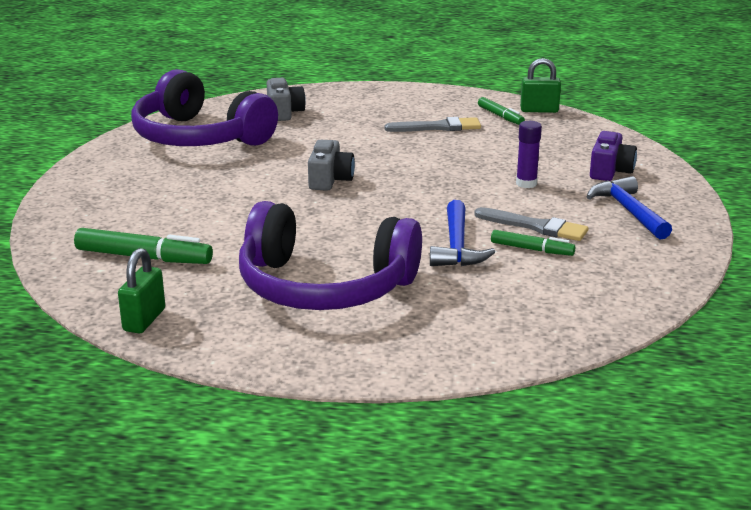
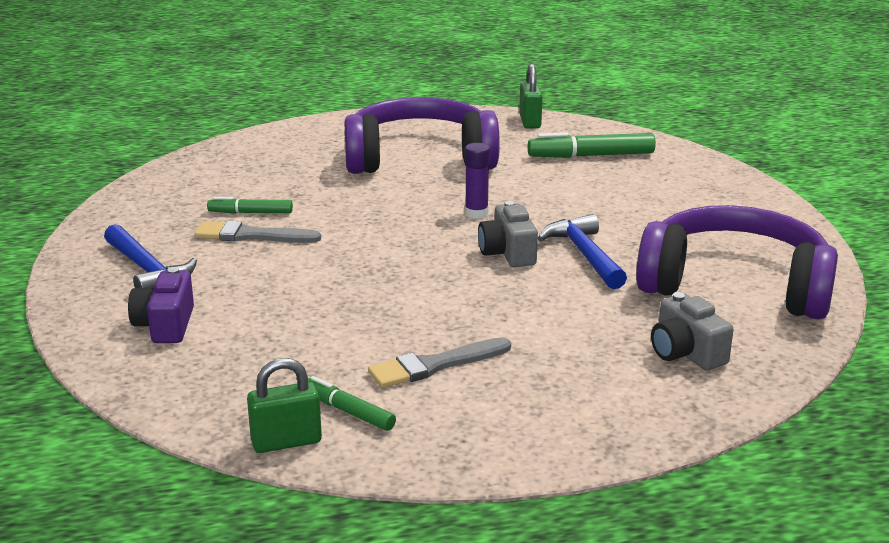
camera: 160 degrees right, 0 degrees up
(456, 246) = (325, 205): blue hammer -> blue hammer (585, 255)
(526, 183) = (273, 287): purple glue stick -> purple glue stick (476, 213)

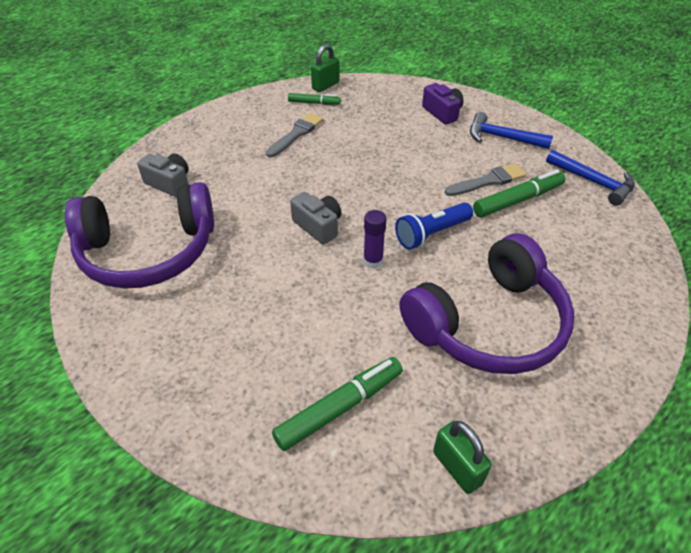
camera: 150 degrees right, 20 degrees up
(250, 213) = (518, 200): green marker -> green marker, size x1.66
(388, 215) = (431, 234): none -> blue flashlight
(585, 255) = (265, 244): blue hammer -> blue hammer (593, 182)

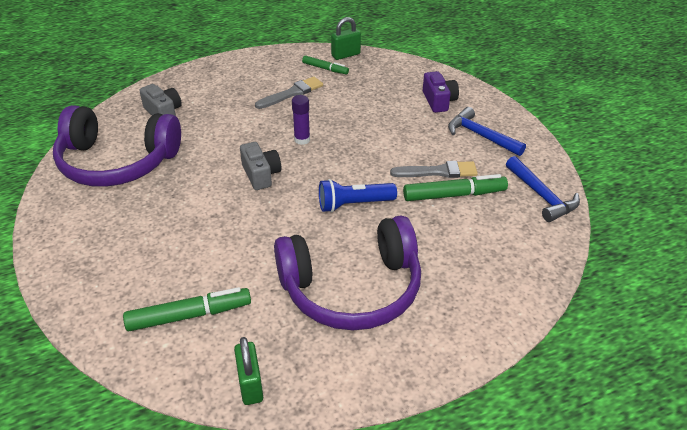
camera: 20 degrees right, 5 degrees down
(373, 261) = (288, 214): purple glue stick -> purple glue stick (302, 140)

